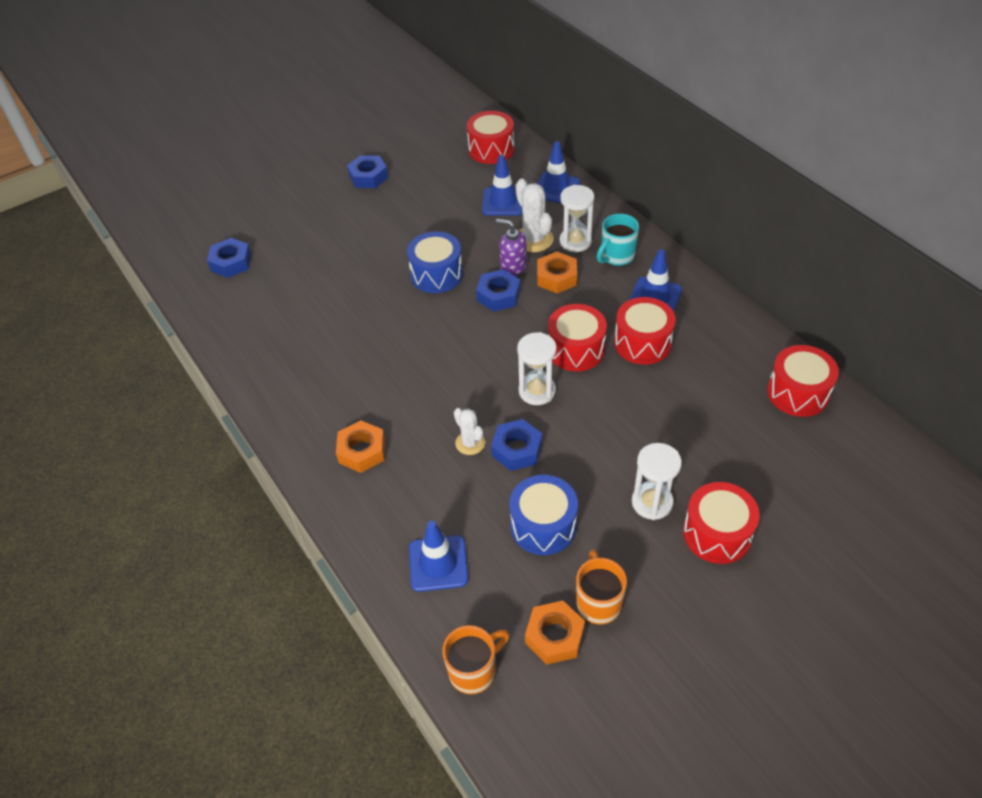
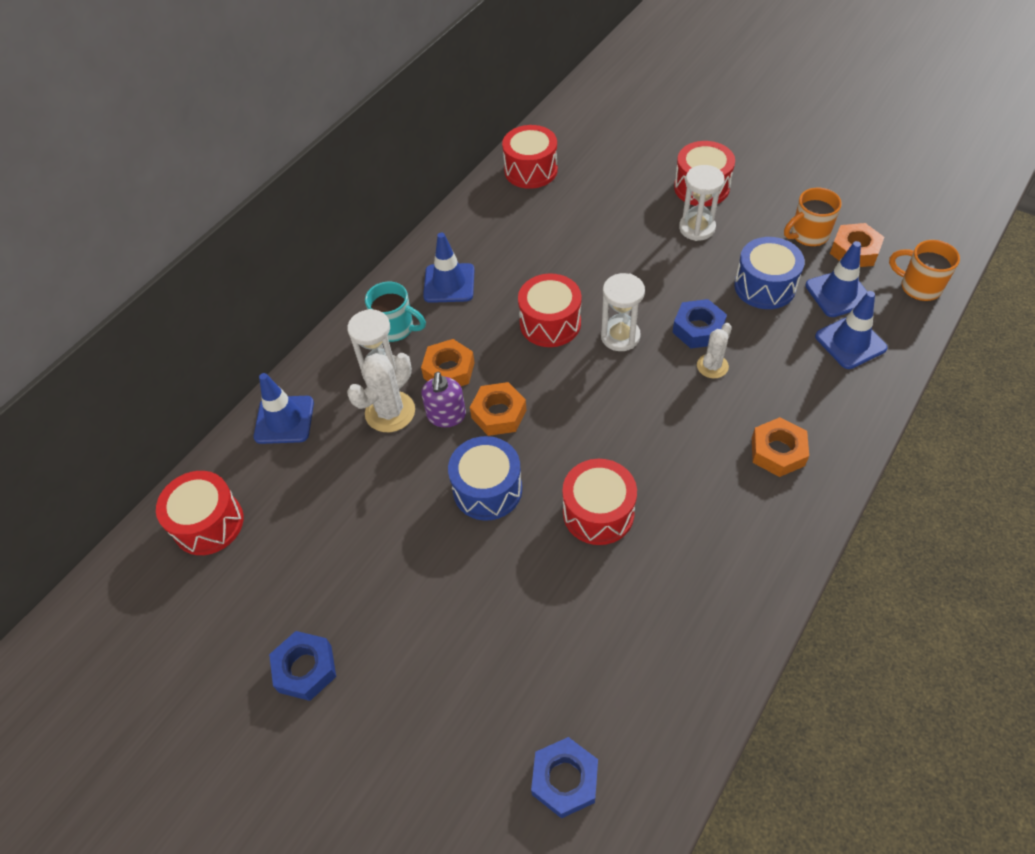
camera: 110 degrees left, 5 degrees up
(498, 295) = (498, 413): blue nut -> orange nut
(503, 202) = (325, 468): blue traffic cone -> blue traffic cone (838, 293)
(642, 343) = (517, 277): red drum -> red drum (598, 512)

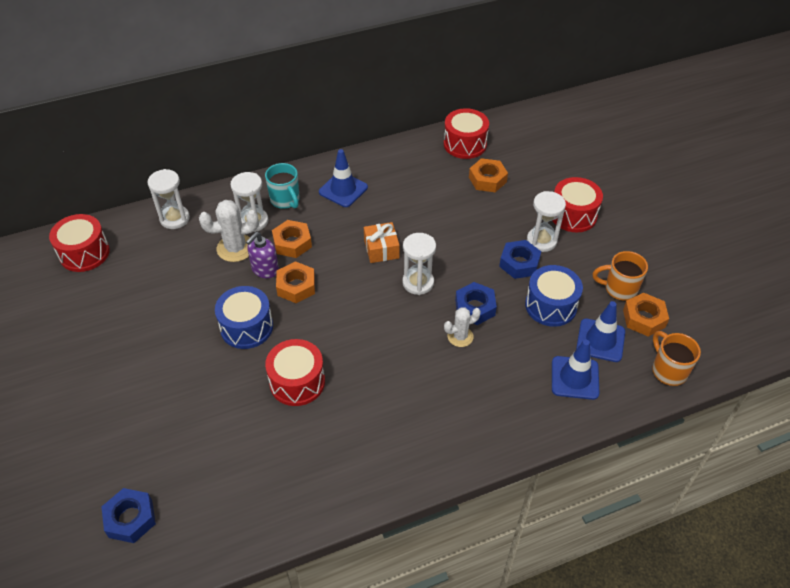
camera: 30 degrees right, 5 degrees down
(284, 420) = (174, 219): blue traffic cone -> white hourglass
(305, 669) = (59, 363): blue nut -> blue nut (519, 263)
(550, 323) = (381, 249): red drum -> orange gift
(777, 452) = (448, 417): orange nut -> orange nut (487, 179)

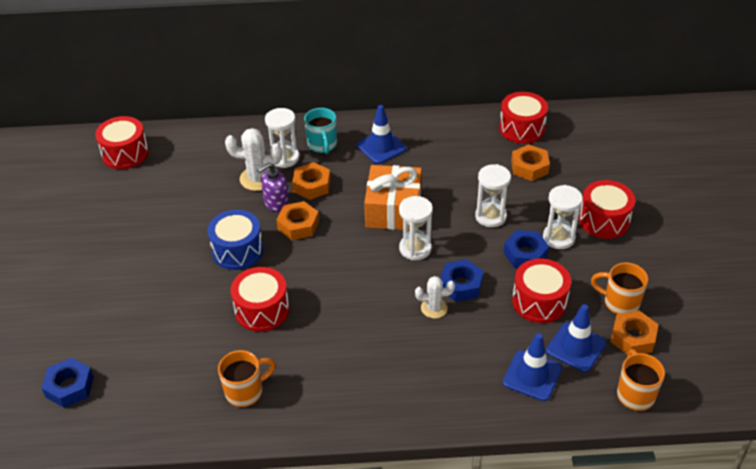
camera: 20 degrees right, 5 degrees down
(174, 219) = (215, 140): white hourglass -> white hourglass (490, 216)
(317, 470) = (245, 391): none -> orange mug
(381, 249) = (393, 209): orange gift -> orange gift, size x1.70
(551, 306) = (539, 301): blue drum -> red drum

